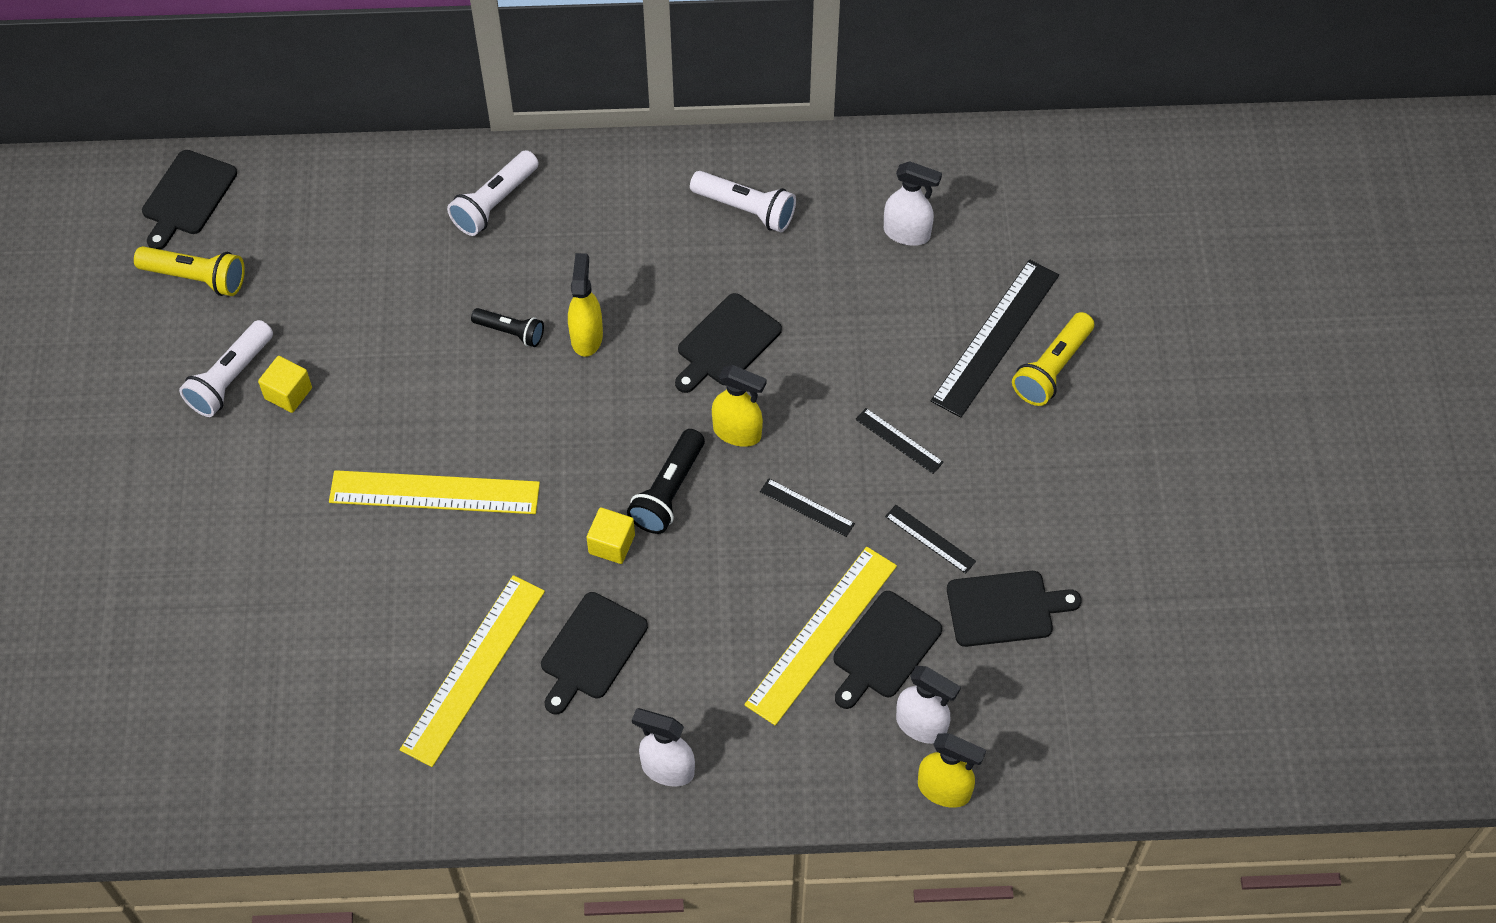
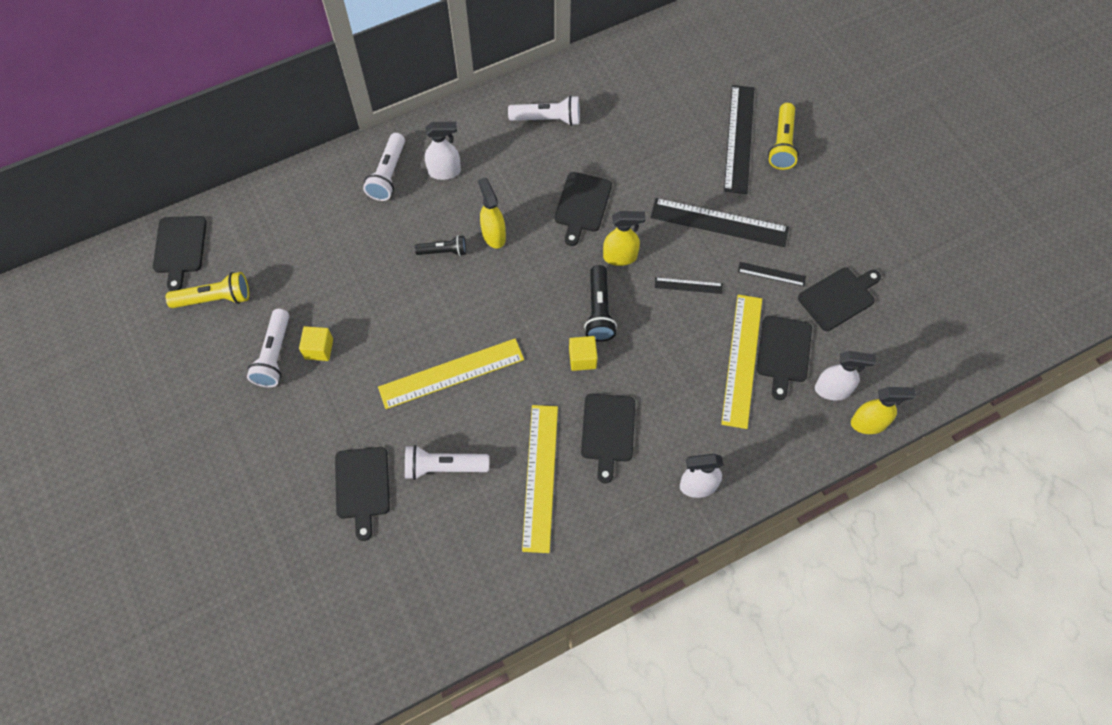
camera: 25 degrees left, 5 degrees up
(250, 586) = (362, 486): none -> black cutting board
(361, 605) = (444, 467): none -> white flashlight
(899, 440) = (719, 222): black ruler -> black ruler, size x2.08
(907, 233) = (652, 97): white spray bottle -> white spray bottle (444, 171)

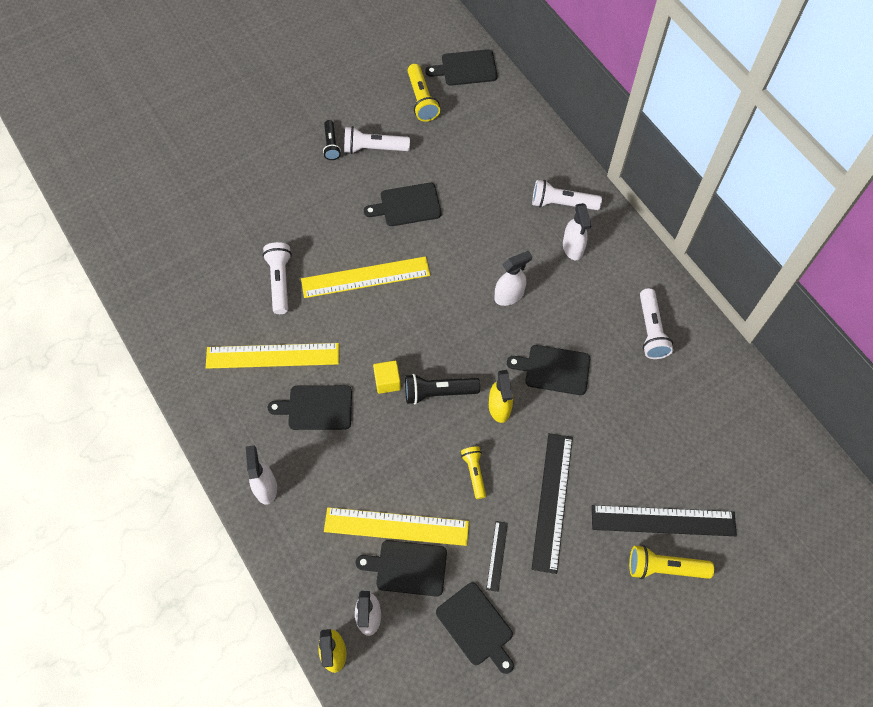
camera: 85 degrees right, 0 degrees up
(319, 349) = (382, 178): yellow cube -> none
(362, 486) = (262, 226): black cutting board -> black cutting board (407, 205)
(443, 251) = (486, 257): black flashlight -> black flashlight (331, 145)
(451, 373) = (365, 277): yellow ruler -> yellow ruler turned 75 degrees counterclockwise
(493, 235) = (509, 296): yellow spray bottle -> white spray bottle
(688, 285) = (474, 473): black ruler -> yellow flashlight

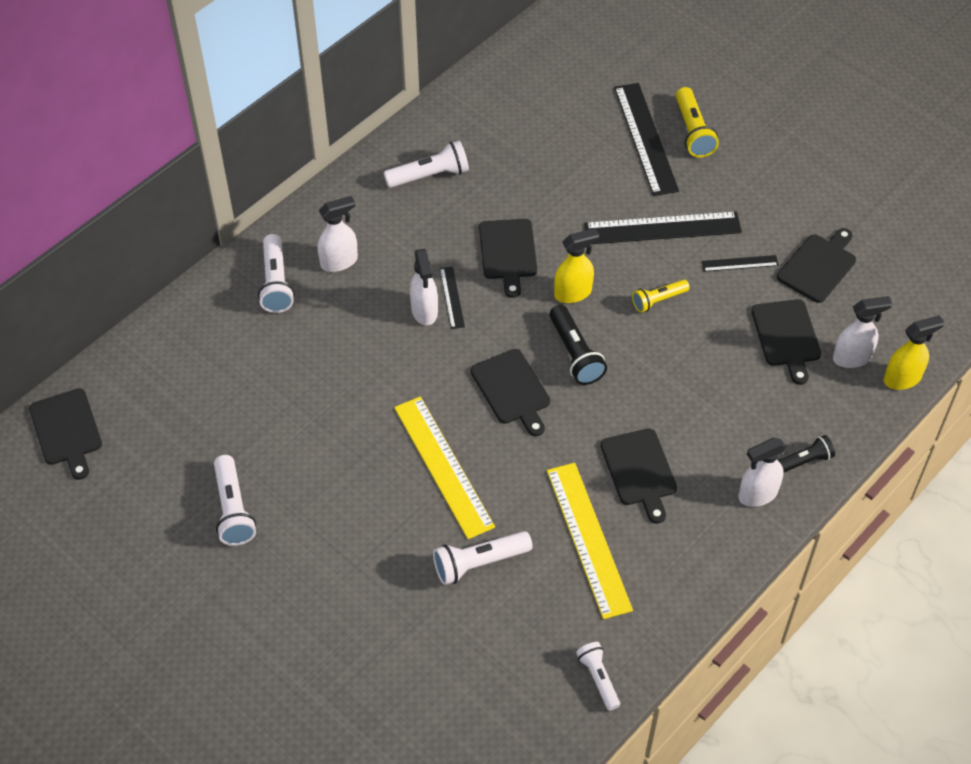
camera: 105 degrees left, 10 degrees down
(165, 332) = (598, 679): none -> white flashlight
(331, 145) = (238, 564): black flashlight -> black flashlight (803, 461)
(387, 381) = (579, 407): yellow cube -> none
(396, 526) = (747, 357): yellow ruler -> none
(407, 205) = (319, 446): black cutting board -> black cutting board (512, 390)
(421, 99) = (134, 472): yellow flashlight -> none
(509, 296) = (424, 311): white spray bottle -> white spray bottle turned 150 degrees counterclockwise
(518, 317) = (452, 297): none -> black ruler

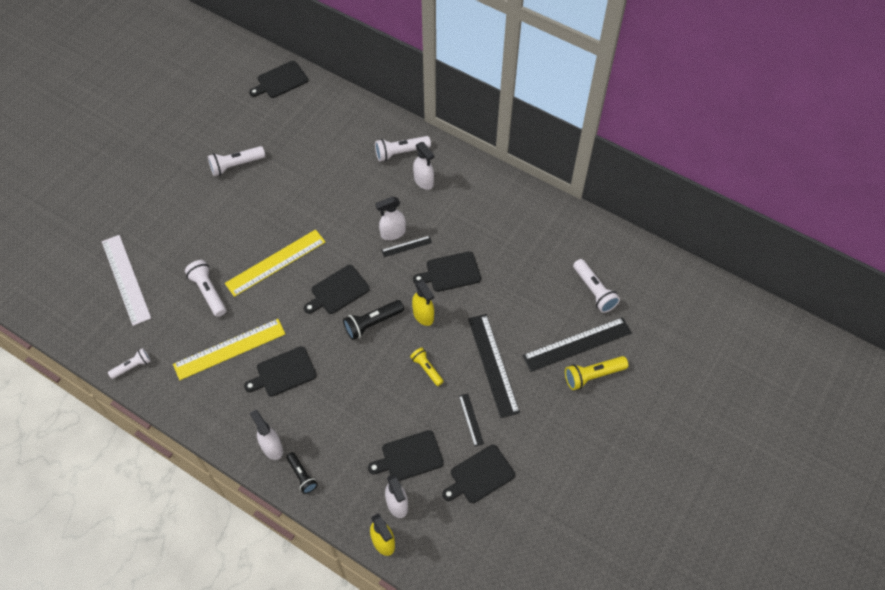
camera: 80 degrees right, 5 degrees up
(428, 687) = (126, 279): none -> white ruler
(429, 176) = (507, 217): white flashlight -> white flashlight (594, 291)
(818, 266) = (479, 475): black cutting board -> black cutting board turned 120 degrees clockwise

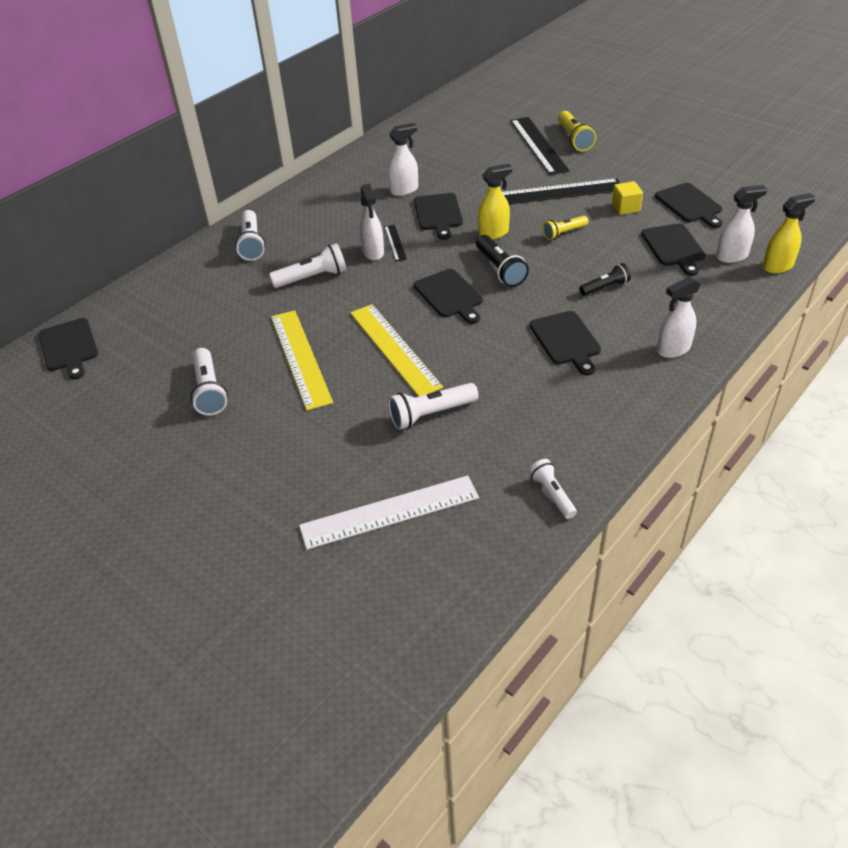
camera: 80 degrees left, 15 degrees down
(229, 349) = (528, 390): yellow ruler -> yellow ruler (300, 358)
(302, 475) = (708, 324): black flashlight -> black flashlight (605, 287)
(424, 181) = (303, 228): white spray bottle -> white spray bottle (404, 190)
(471, 419) = (626, 207): black ruler -> yellow cube
(594, 291) = (477, 133): white flashlight -> white flashlight (312, 278)

